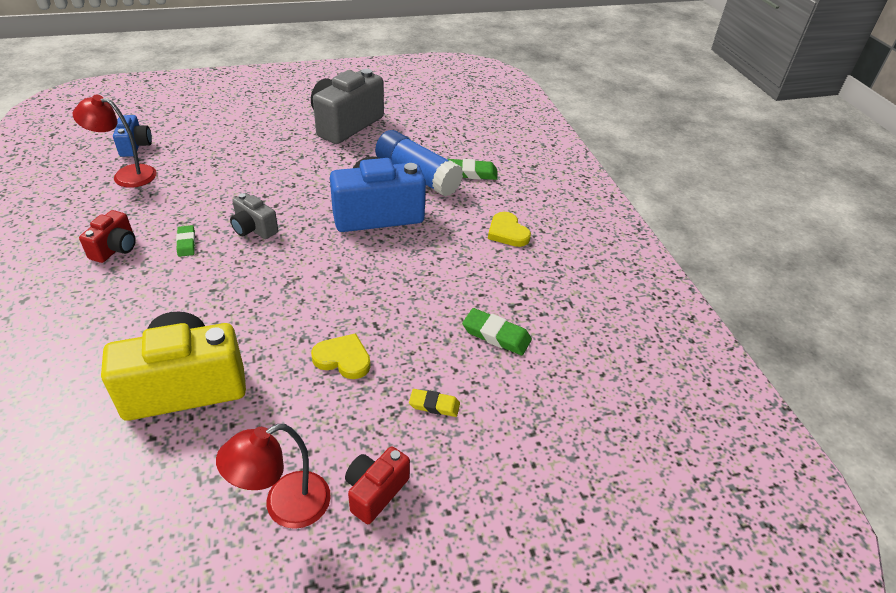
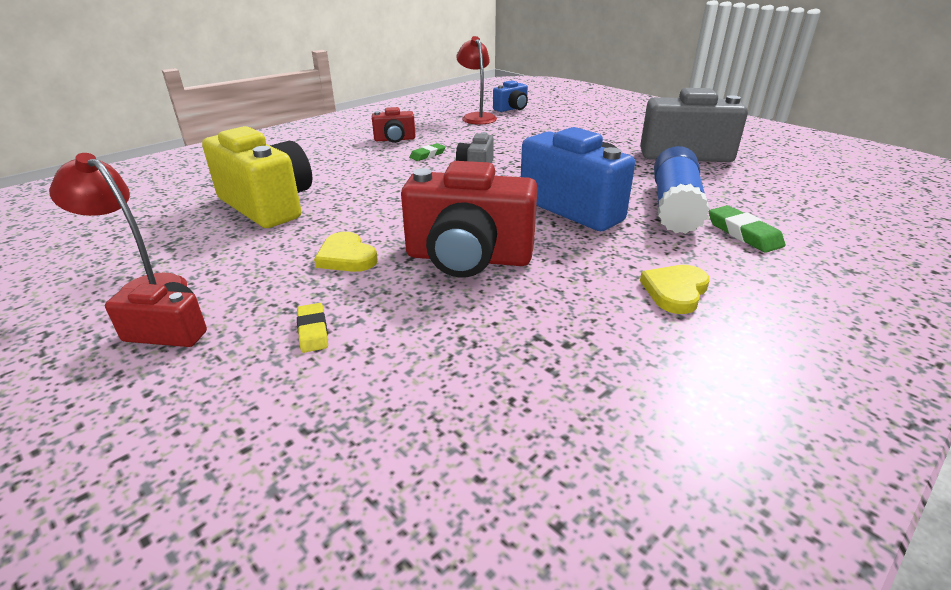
camera: 65 degrees right, 10 degrees down
(343, 359) = (346, 257): yellow heart -> yellow heart turned 150 degrees clockwise
(401, 296) = (468, 258): none -> red camera
(496, 335) = (468, 341): green eraser -> none

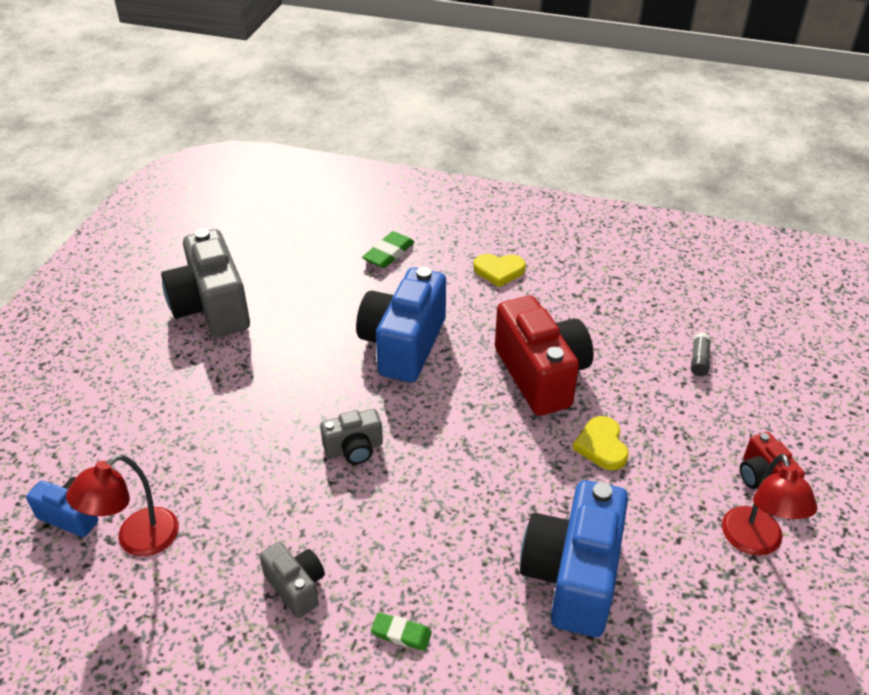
camera: 120 degrees left, 10 degrees up
(268, 205) = (573, 576): yellow camera -> blue camera
(313, 331) = (689, 407): yellow eraser -> none
(346, 257) = (601, 446): yellow heart -> yellow heart turned 150 degrees clockwise
(365, 382) = (699, 360): none -> grey glue stick
(395, 139) = (296, 587): red camera -> grey camera
(427, 155) = (336, 515): green eraser -> green eraser (401, 634)
(674, 207) = (362, 291): blue glue stick -> none

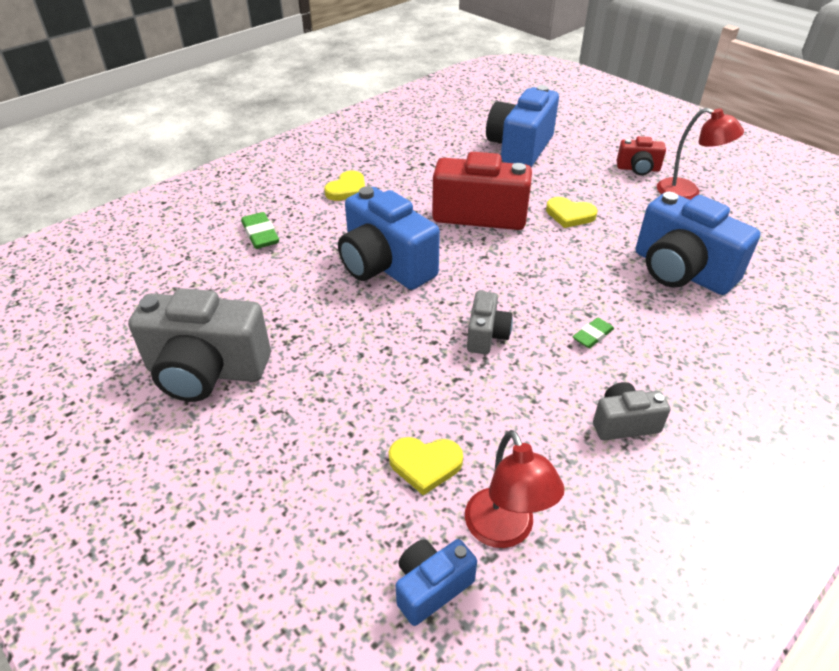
camera: 60 degrees left, 0 degrees up
(181, 467) = (425, 464): none -> yellow heart
(401, 634) = (699, 375): green eraser -> green eraser (592, 335)
(699, 360) = (520, 149): grey glue stick -> blue camera

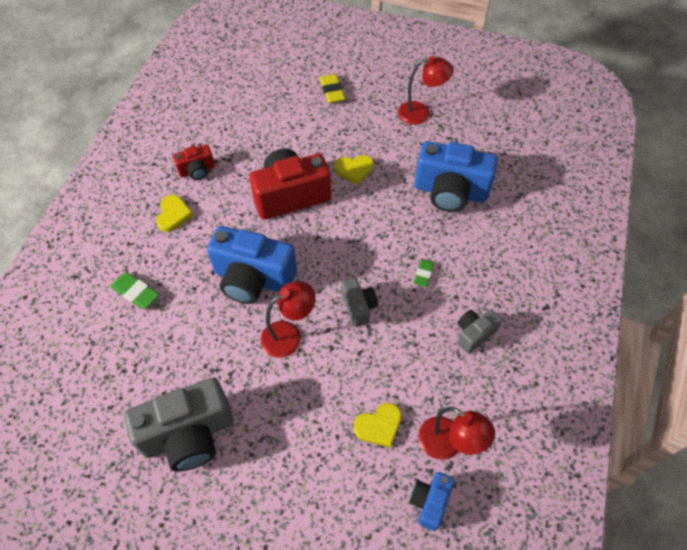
camera: 30 degrees left, 15 degrees up
(385, 329) = (289, 335): none -> red lamp
(520, 149) = (281, 114): blue camera -> none
(589, 147) = (332, 91): none -> yellow eraser
(638, 169) = (377, 102): red camera -> red camera (197, 170)

